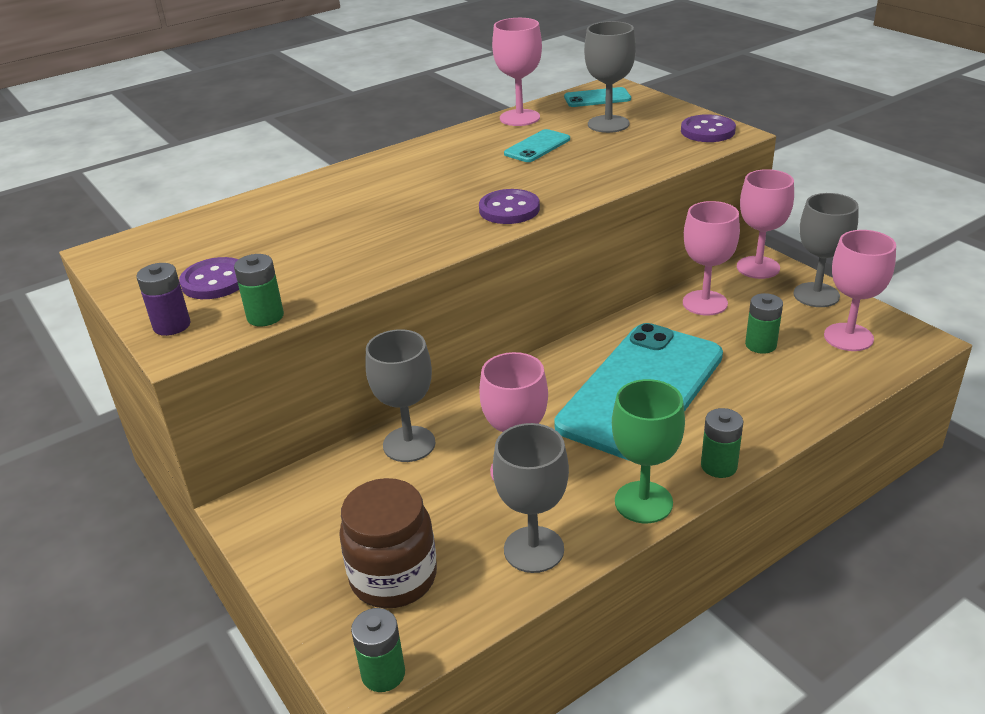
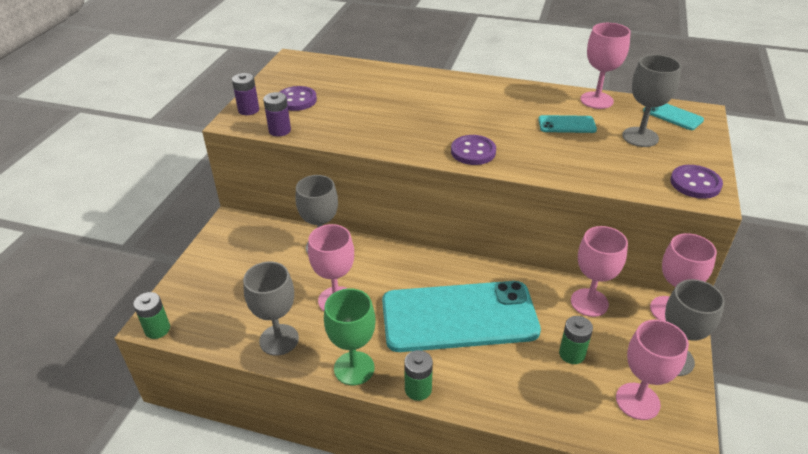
camera: 50 degrees right, 5 degrees up
(265, 316) = (279, 130): green battery -> purple battery
(393, 577) = (221, 297): brown jar -> none

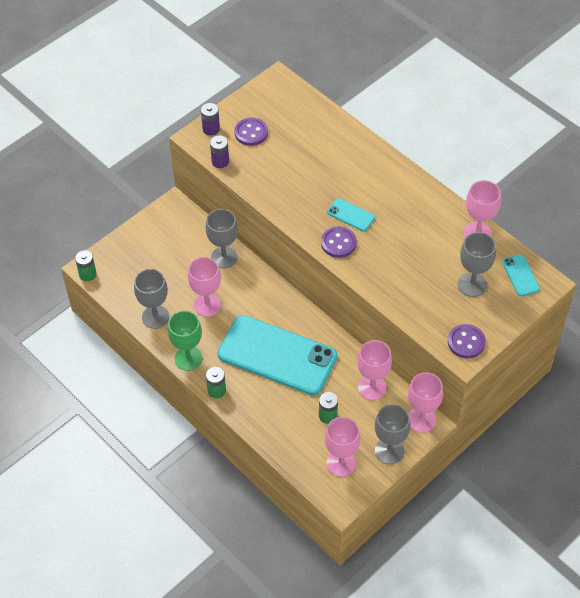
camera: 30 degrees right, 15 degrees up
(566, 125) = (429, 248): turquoise phone -> turquoise phone (351, 215)

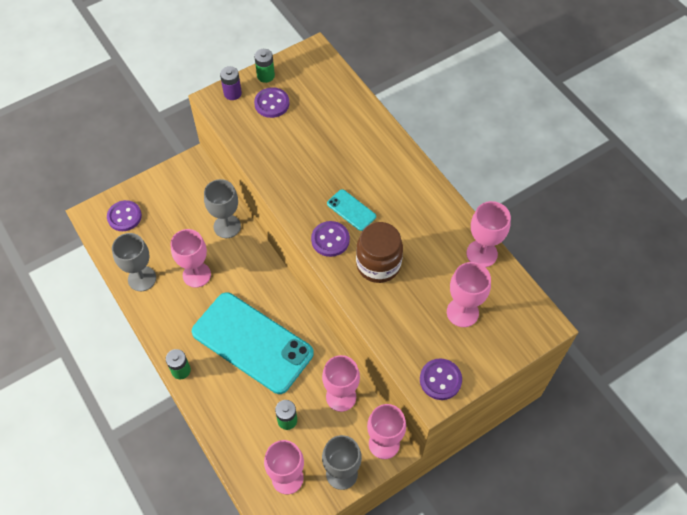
camera: 10 degrees right, 5 degrees up
(87, 274) = (89, 221): green battery -> green battery (265, 76)
(121, 264) = (124, 216): none -> purple button
(188, 358) = (162, 329): green goblet -> none
(220, 161) = (232, 129): purple battery -> none
(387, 257) = (378, 265): none -> brown jar
(472, 284) = (462, 312): grey goblet -> pink goblet
(520, 275) = (518, 311): turquoise phone -> none

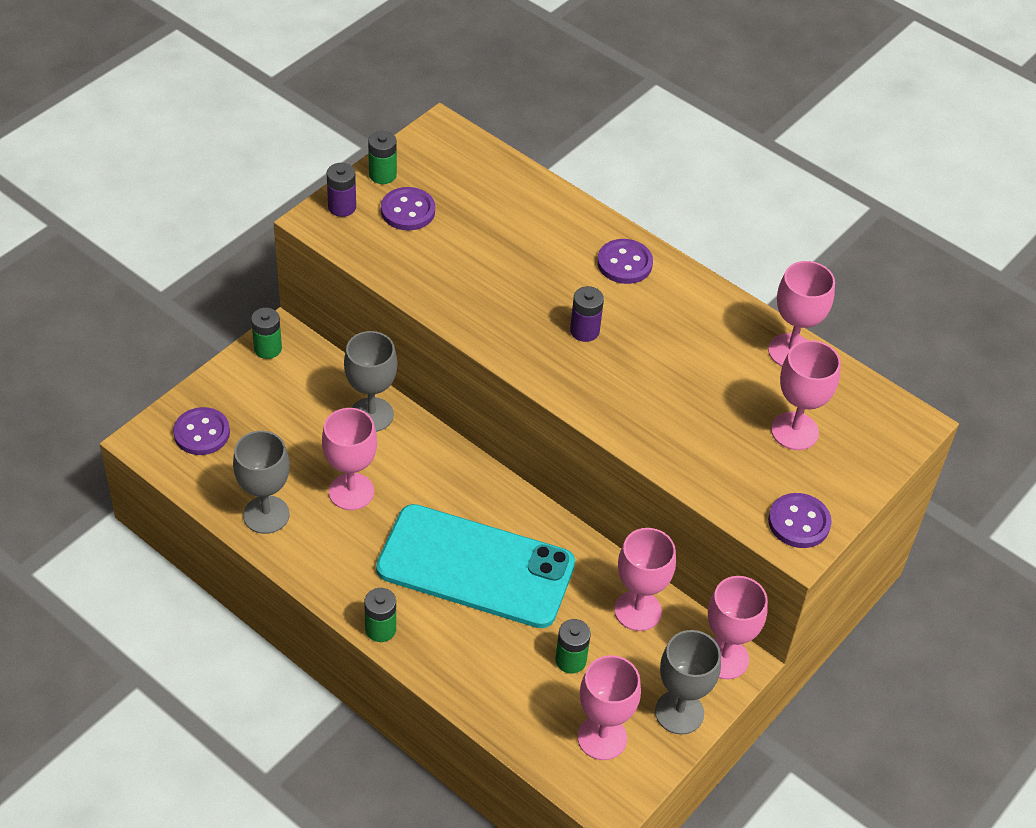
camera: 20 degrees left, 10 degrees down
(182, 169) = (268, 348): none -> green battery
(330, 240) = (570, 375): purple button -> purple button (624, 263)
(351, 210) = (584, 331): turquoise phone -> purple battery
(378, 265) = (652, 394): brown jar -> none

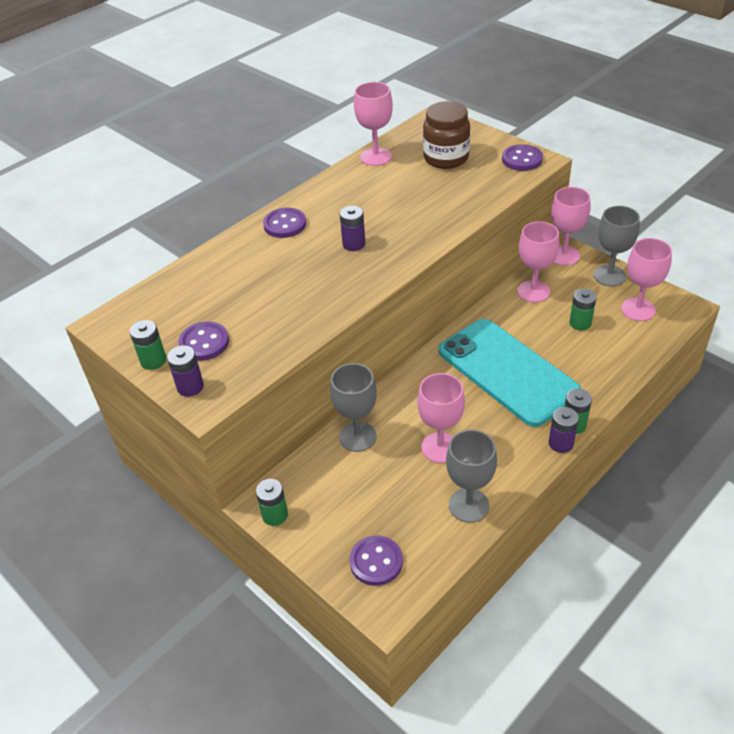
camera: 80 degrees left, 5 degrees down
(351, 612) = (561, 443): none -> purple battery
(475, 567) = (507, 371): turquoise phone -> turquoise phone turned 60 degrees counterclockwise
(794, 431) = (446, 158): pink goblet -> brown jar

